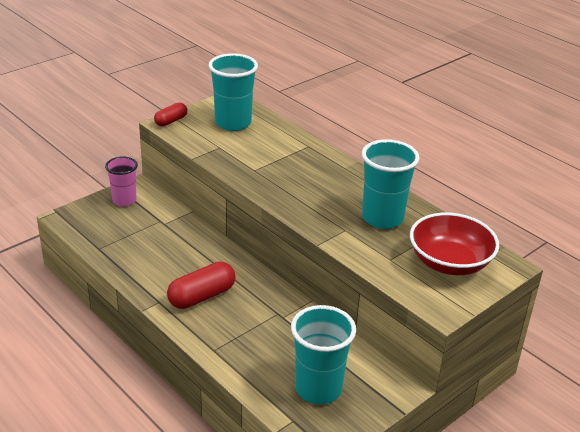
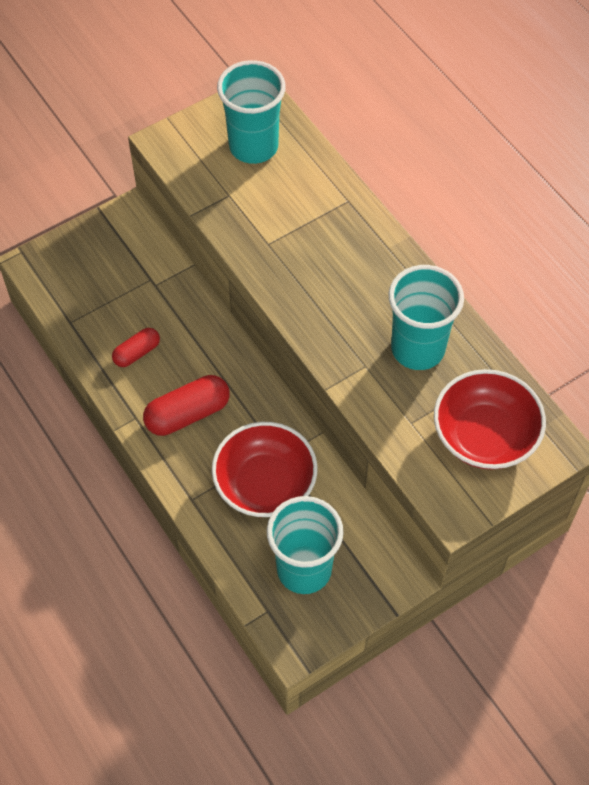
camera: 10 degrees right, 25 degrees up
(124, 200) = (108, 239): pink cup -> none
(171, 121) = (170, 137): red capsule -> red capsule (137, 353)
(273, 335) = (265, 484): none -> red bowl

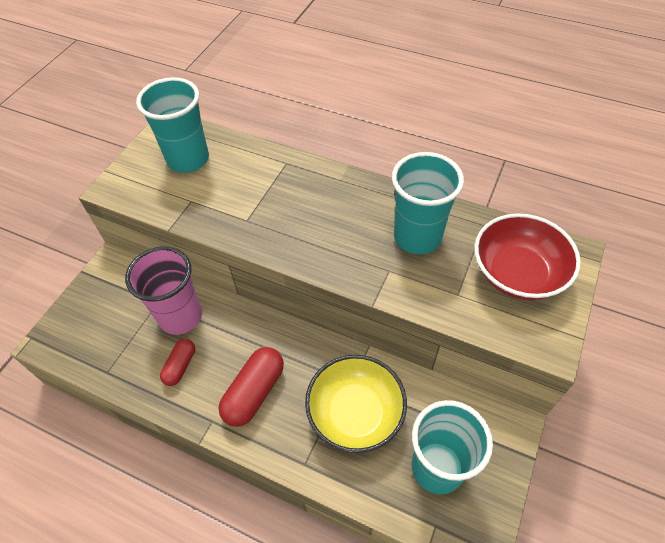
camera: 30 degrees left, 5 degrees down
(164, 305) = (180, 316): none -> pink cup
(265, 484) = (355, 413): red bowl -> yellow bowl

